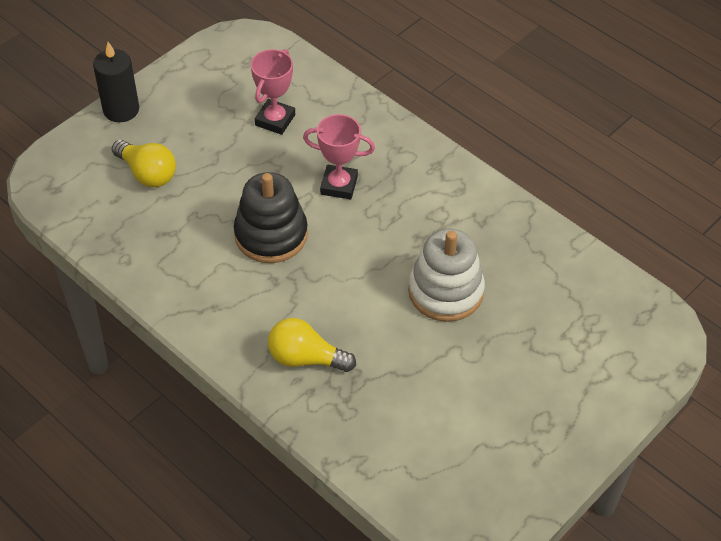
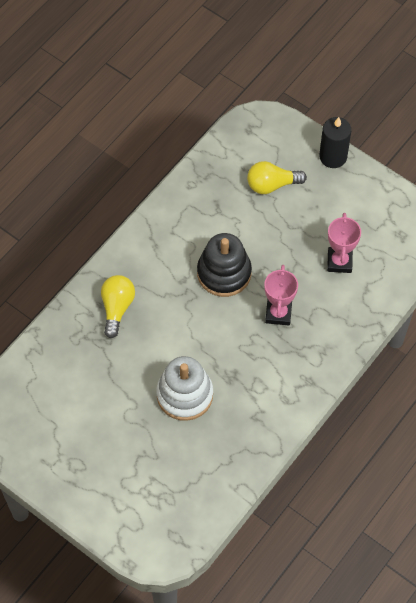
camera: 85 degrees right, 10 degrees up
(147, 173) = (272, 185): yellow light bulb -> yellow light bulb turned 45 degrees clockwise
(275, 120) = (339, 262): pink trophy -> pink trophy turned 75 degrees clockwise

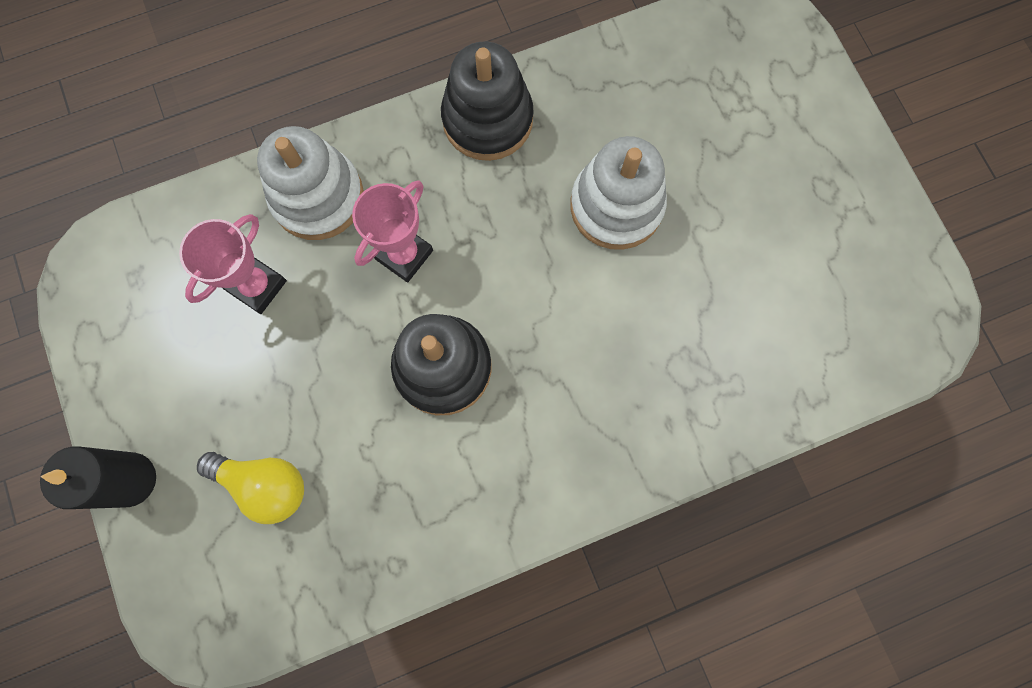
camera: 150 degrees left, 15 degrees up
(117, 308) = (643, 401): yellow light bulb -> none
(282, 404) = (487, 119): none -> black stacking toy
(342, 318) = (318, 197): none -> white stacking toy

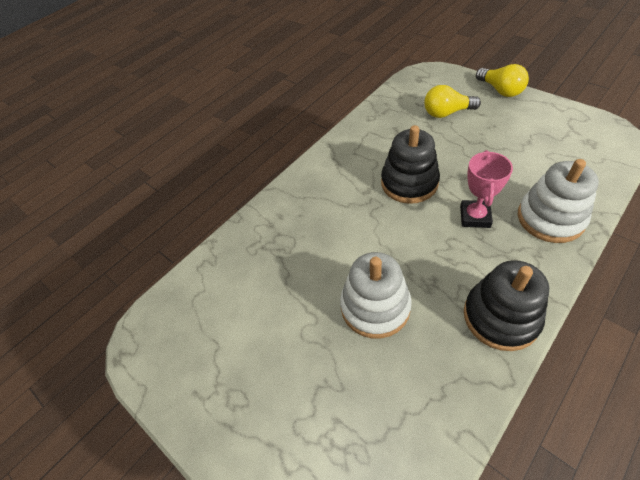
camera: 160 degrees right, 25 degrees down
(130, 479) = (500, 90): black candle -> yellow light bulb
(257, 286) = (531, 167): pink trophy -> none

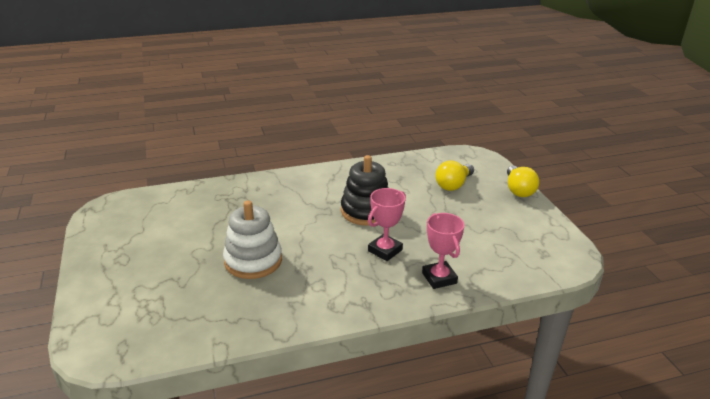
camera: 25 degrees right, 20 degrees down
(446, 113) = (453, 185): yellow light bulb -> yellow light bulb turned 75 degrees counterclockwise
(501, 317) = (324, 307): black stacking toy -> none
(550, 218) = (439, 278): white stacking toy -> pink trophy

